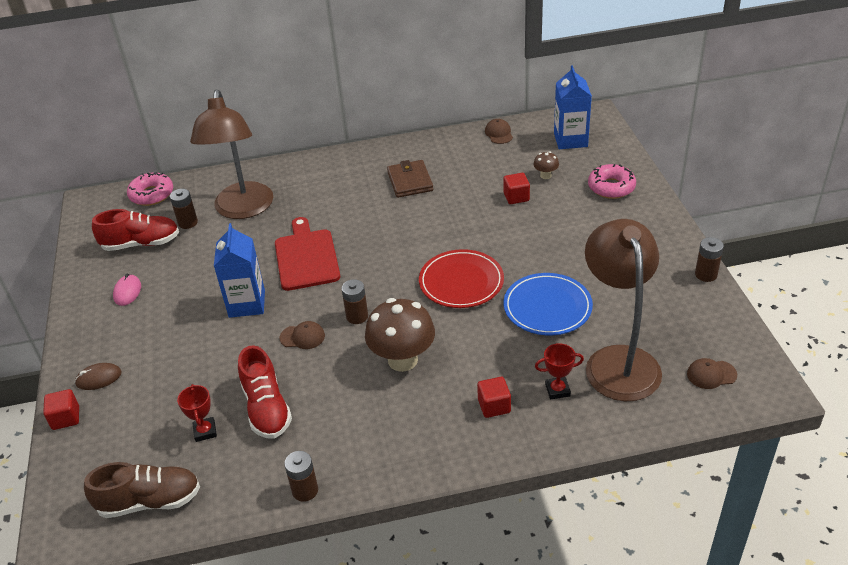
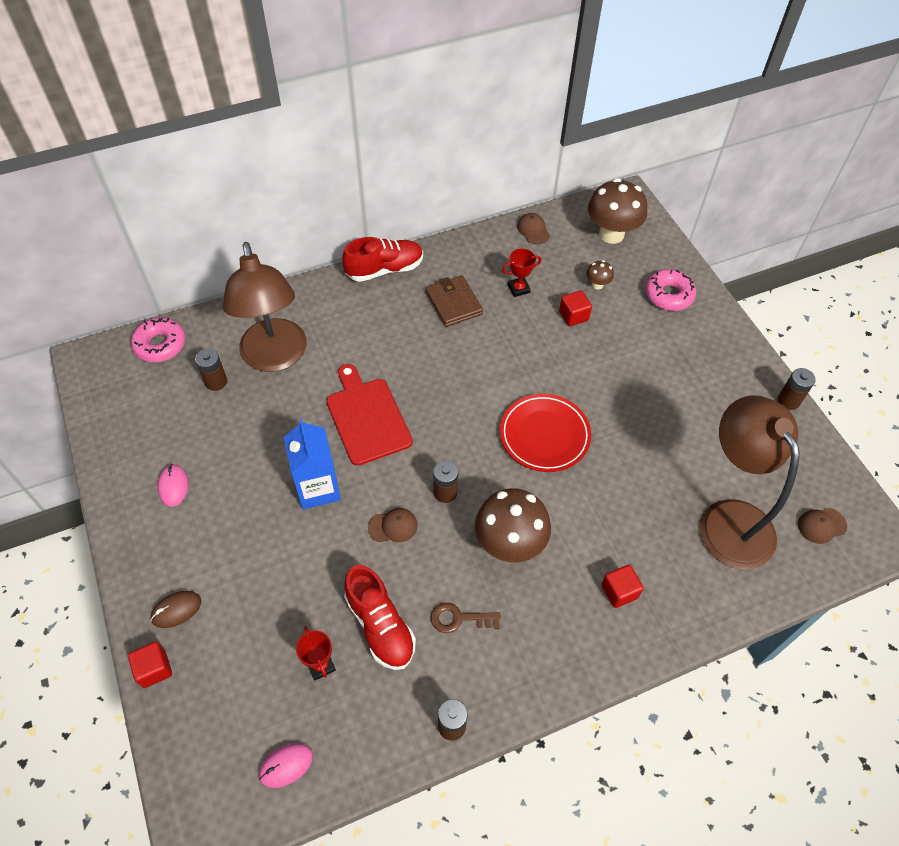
camera: 15 degrees left, 15 degrees up
(141, 243) = (169, 416): red shoe -> red shoe (384, 269)
(150, 501) = (286, 765): brown shoe -> pink mouse
(338, 411) = (459, 618): none -> brown key
(547, 307) = (642, 459): blue plate -> none
(557, 390) = (678, 563): red trophy -> red trophy (518, 289)
(570, 140) = (611, 234): blue carton -> brown mushroom

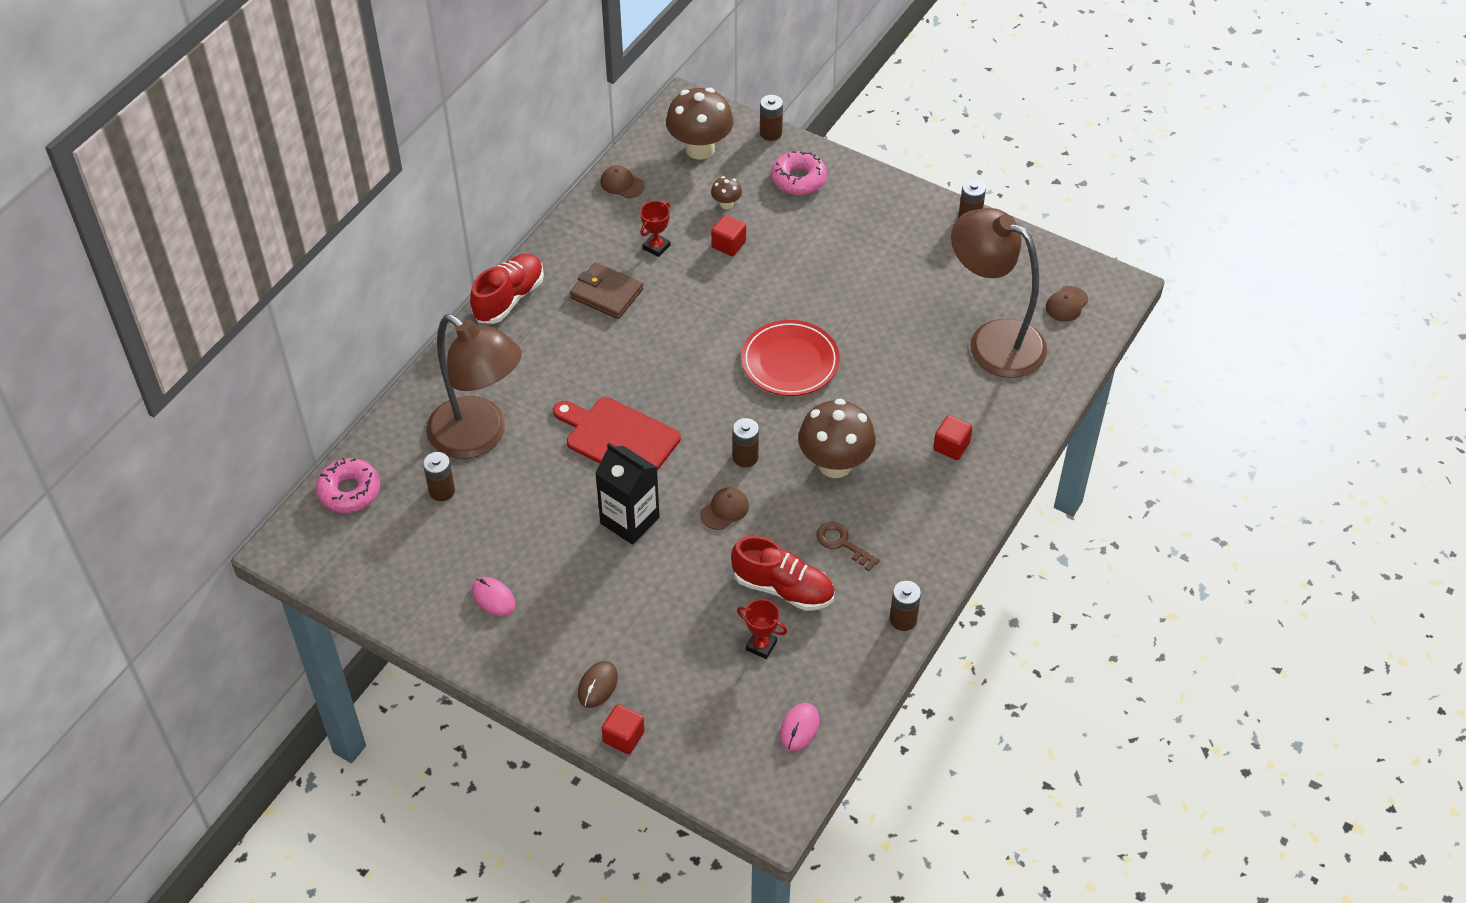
camera: 35 degrees left, 5 degrees down
(318, 488) = (630, 520): blue carton -> black carton
(459, 618) = (842, 543): brown key -> brown key turned 75 degrees clockwise
(675, 249) = (770, 133): none -> brown battery

